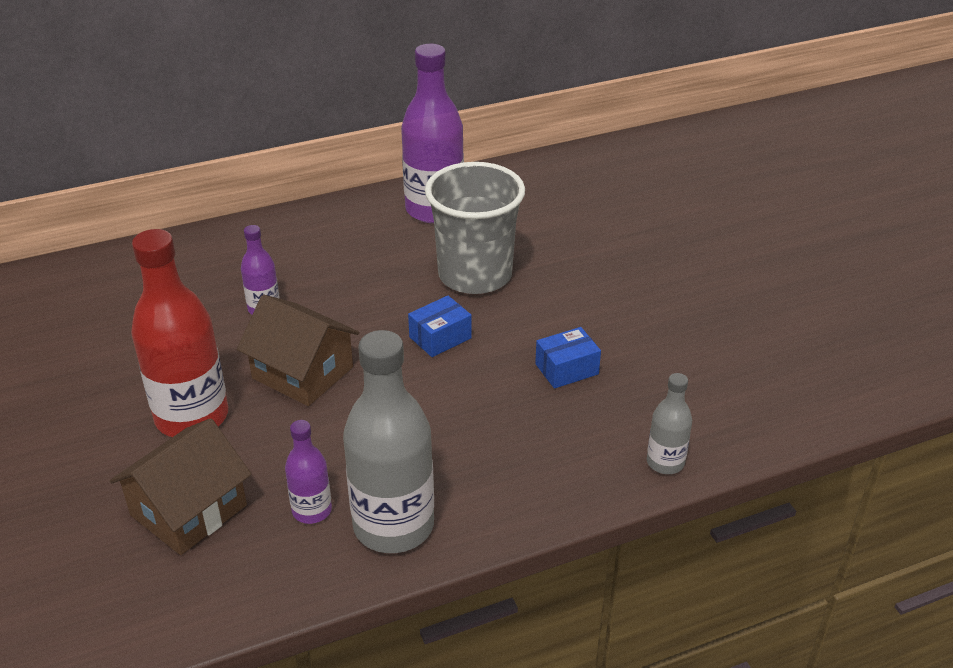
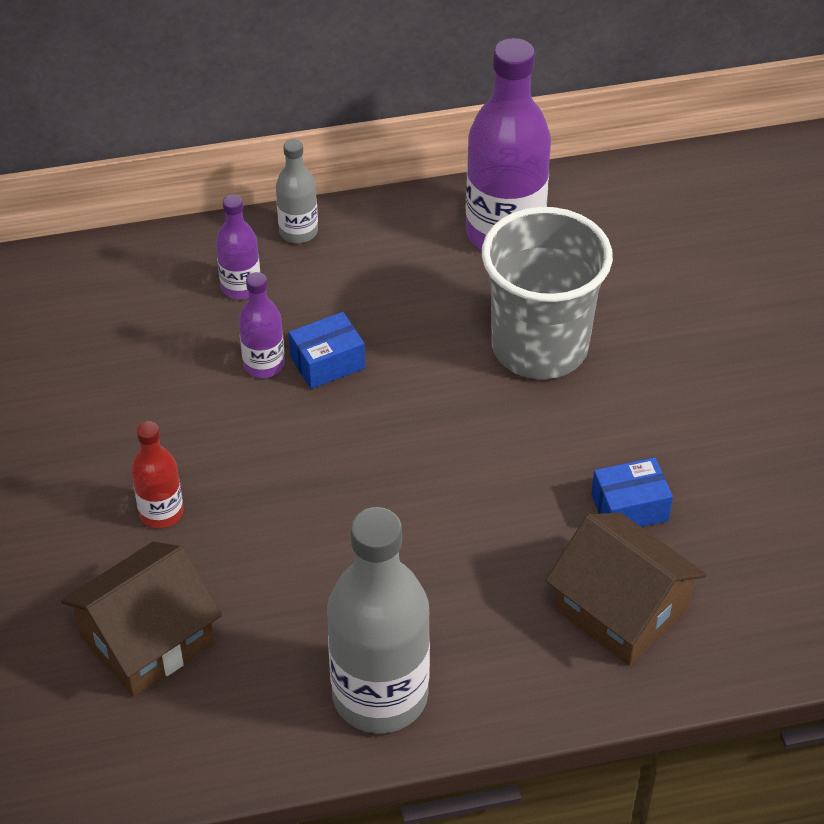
camera: 10 degrees right, 10 degrees up
(192, 417) = (161, 512): red bottle -> red bottle, size x0.50
(303, 373) = (300, 467): brown house -> brown house (621, 609)
(312, 510) = (288, 661): purple bottle -> purple bottle (241, 287)
(440, 337) = (478, 438): blue box -> blue box (327, 362)
(665, 462) = (723, 659): grey bottle -> grey bottle (298, 232)

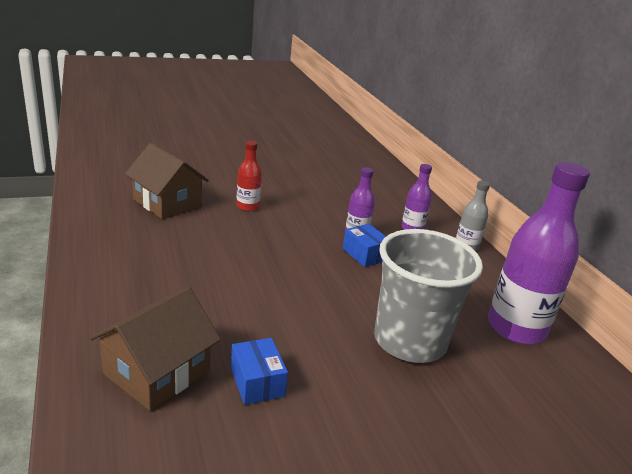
camera: 80 degrees right, 20 degrees down
(380, 696) = (111, 266): grey bottle -> none

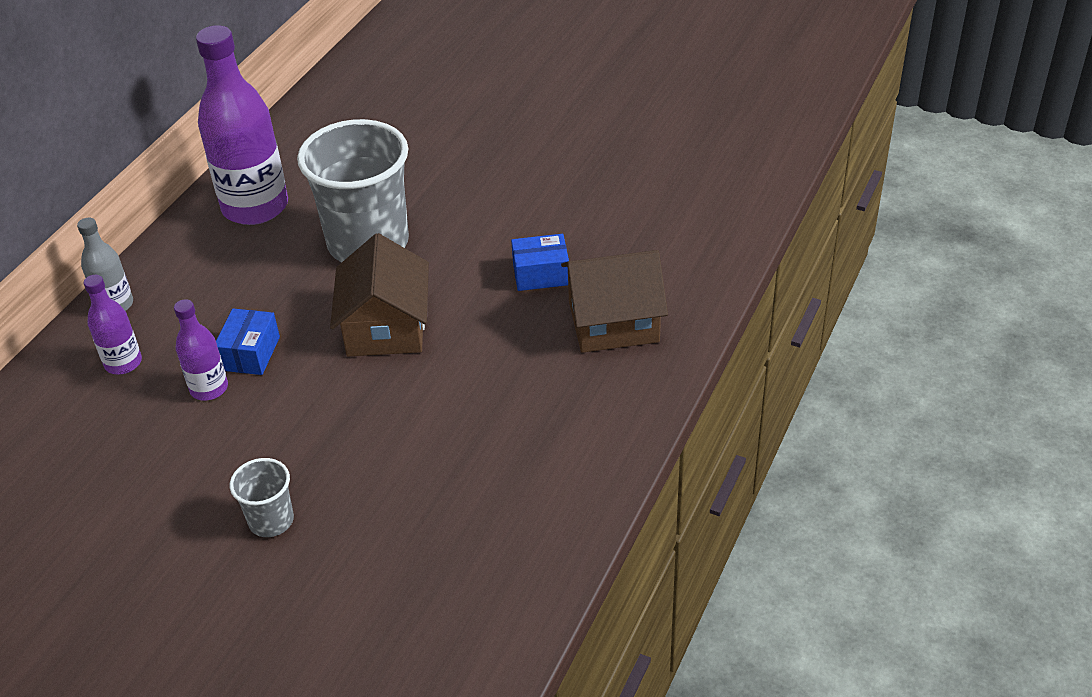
camera: 130 degrees left, 15 degrees up
(167, 203) = (376, 592): brown house -> brown house (386, 327)
(247, 206) = (271, 521): red bottle -> grey cup
(257, 382) = (541, 274): blue box -> blue box turned 60 degrees clockwise

